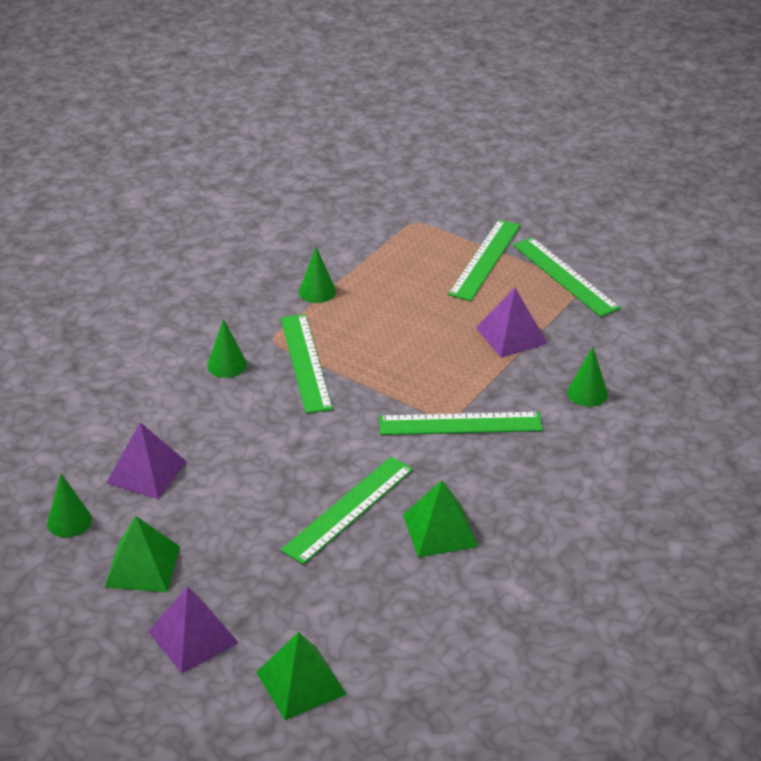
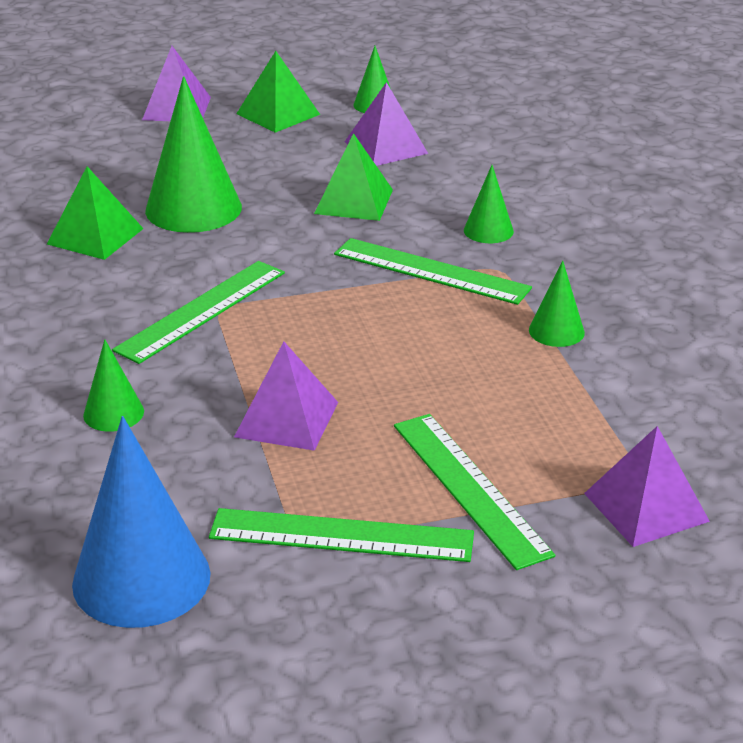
camera: 130 degrees right, 5 degrees down
(300, 683) = (66, 126): green pyramid -> green pyramid (354, 201)
(348, 509) = (193, 208): green ruler -> green cone
(433, 212) = (646, 507): none -> purple pyramid
(667, 311) = (141, 579): none -> blue cone

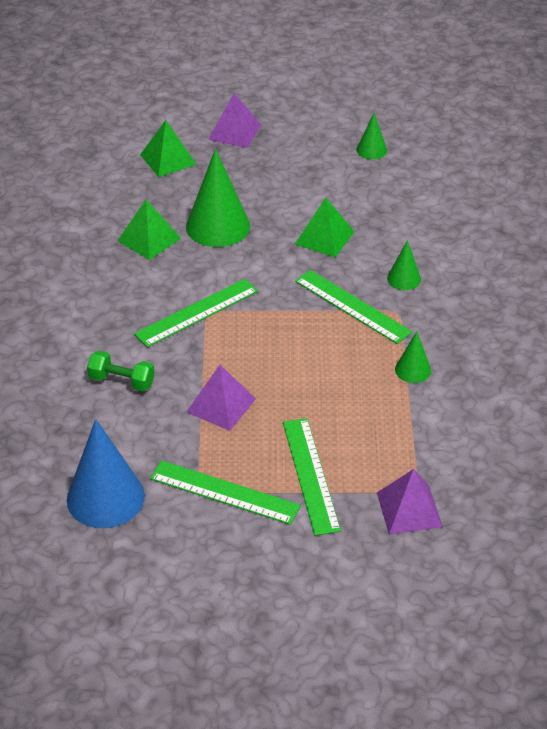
camera: 15 degrees right, 10 degrees up
(113, 413) = (122, 381): green cone -> green dumbbell
(278, 114) = (301, 148): green pyramid -> green pyramid (168, 159)
(386, 147) = (364, 192): purple pyramid -> none

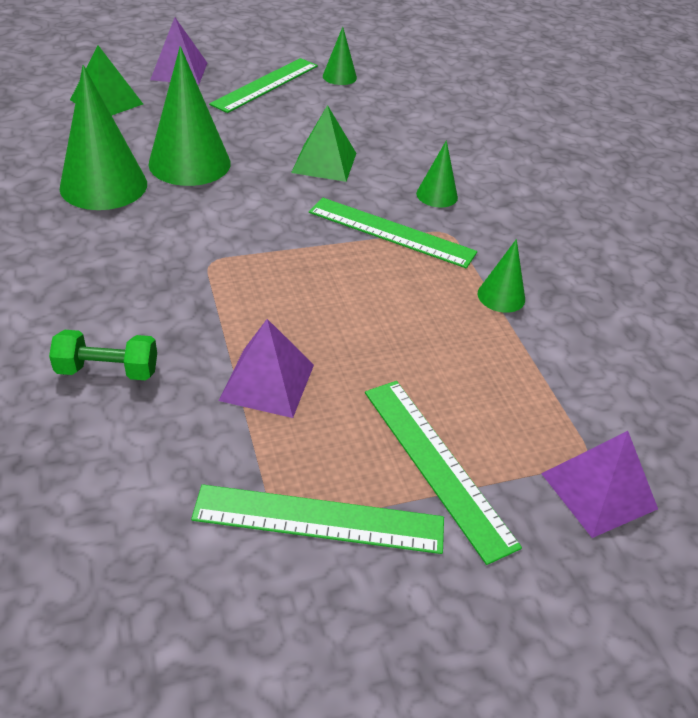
camera: 20 degrees left, 0 degrees up
(105, 497) = (122, 570): blue cone -> none
(149, 239) = (103, 185): green pyramid -> green cone
(196, 312) = (193, 263): green ruler -> green ruler (265, 84)

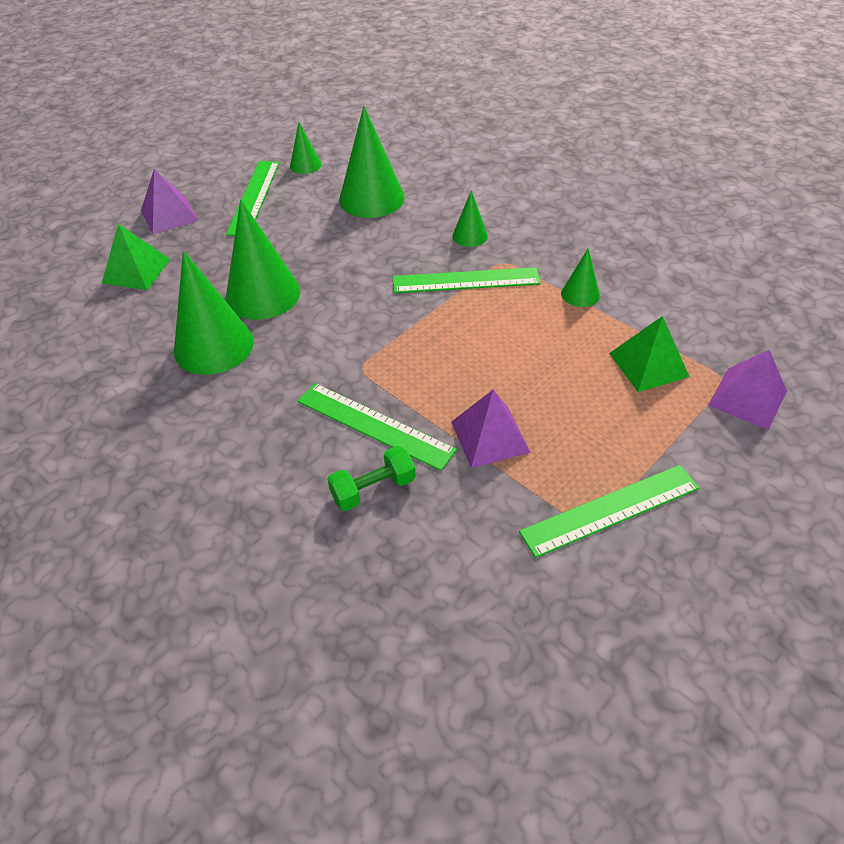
camera: 25 degrees left, 5 degrees up
(324, 162) = (365, 246): green pyramid -> green pyramid (648, 364)
(372, 126) = (371, 198): none -> green cone
(436, 465) = (645, 434): green ruler -> green ruler (374, 425)

